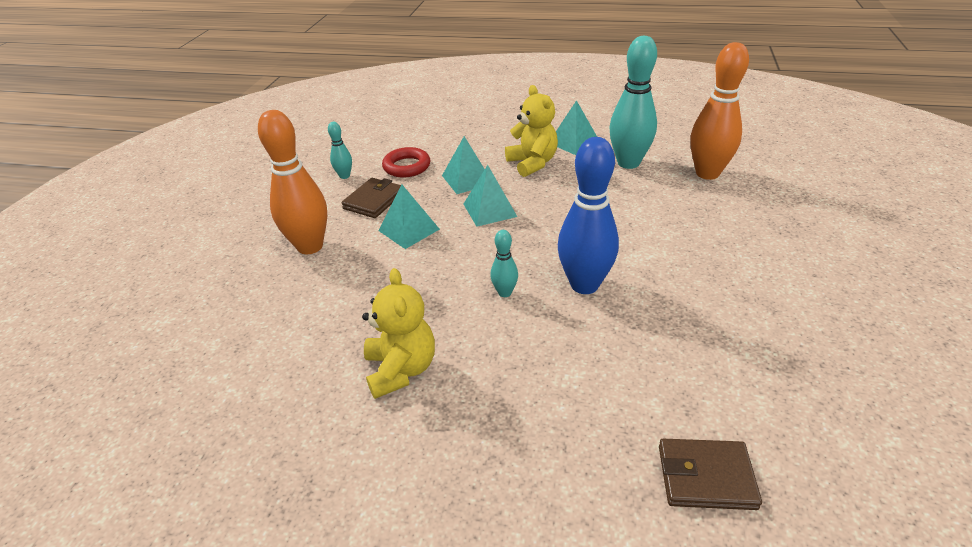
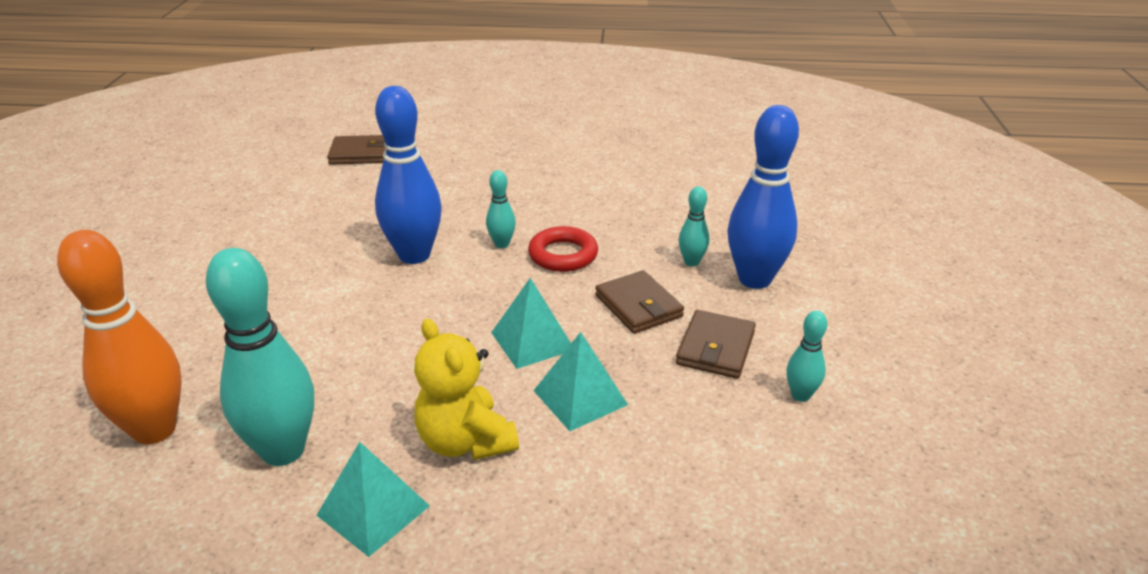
camera: 170 degrees right, 5 degrees down
(310, 246) = (754, 279): orange bowling pin -> blue bowling pin
(347, 264) = (691, 262): none -> turquoise bowling pin
(401, 369) = (586, 188): yellow teddy bear -> none
(407, 166) = (701, 423): red ring -> red ring (563, 255)
(409, 230) = (638, 306): turquoise pyramid -> brown wallet

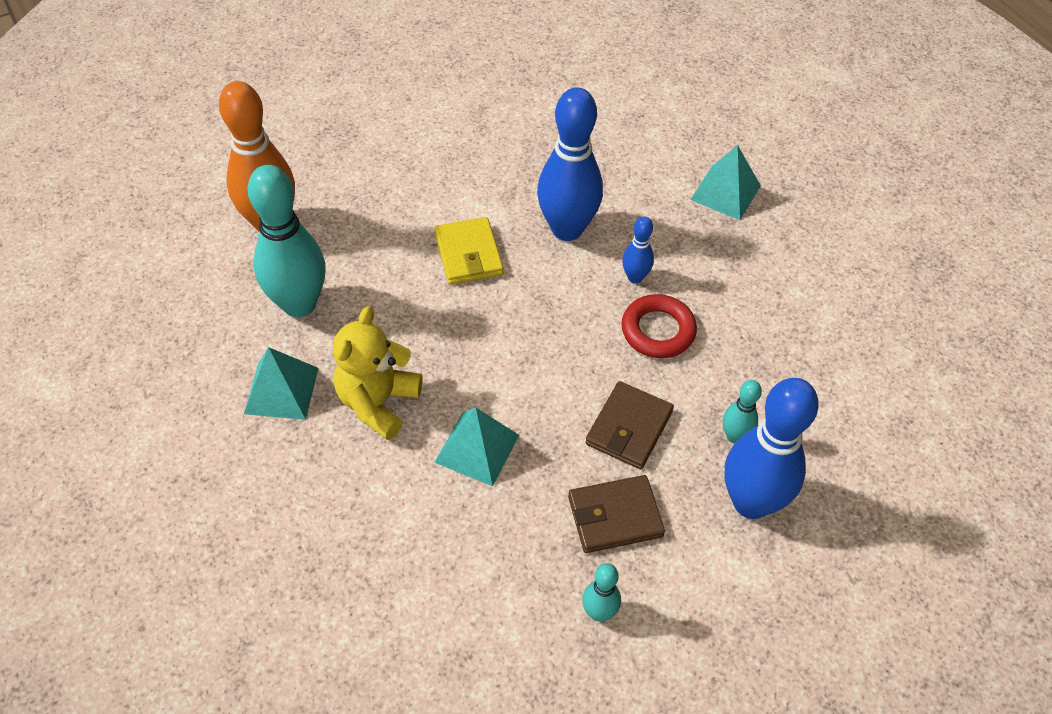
camera: 55 degrees right, 20 degrees up
(360, 154) = (682, 90): brown wallet -> none
(370, 315) = (468, 254): none -> yellow wallet
(502, 244) = (635, 277): turquoise bowling pin -> blue bowling pin
(532, 341) = (521, 377): turquoise pyramid -> turquoise pyramid (725, 192)

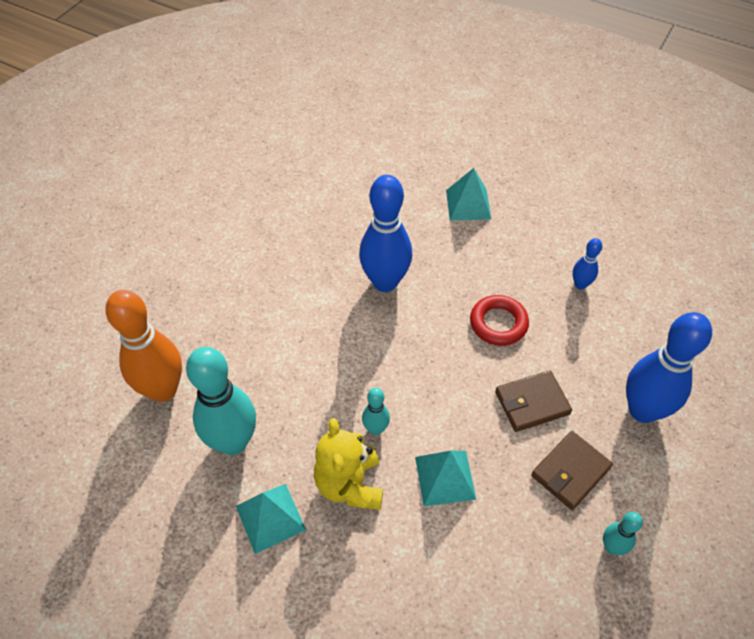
camera: 30 degrees left, 0 degrees up
(468, 254) = (331, 335): yellow wallet -> none
(629, 428) = (532, 403): brown wallet -> brown wallet turned 75 degrees clockwise
(635, 277) = (455, 293): blue bowling pin -> blue bowling pin (580, 284)
(734, 436) = (599, 370): turquoise bowling pin -> turquoise bowling pin (375, 429)

